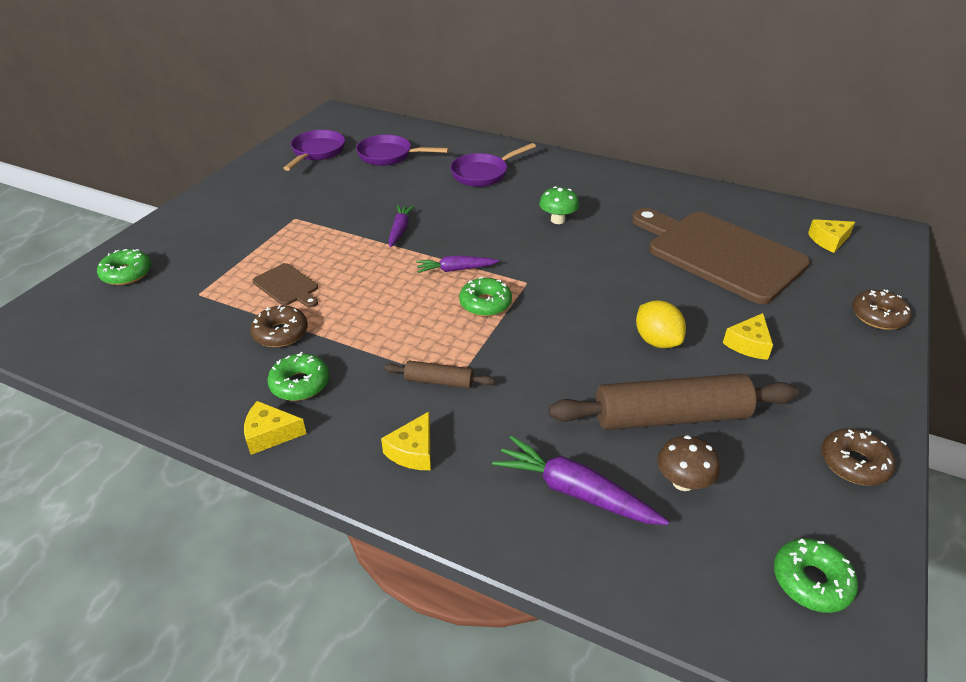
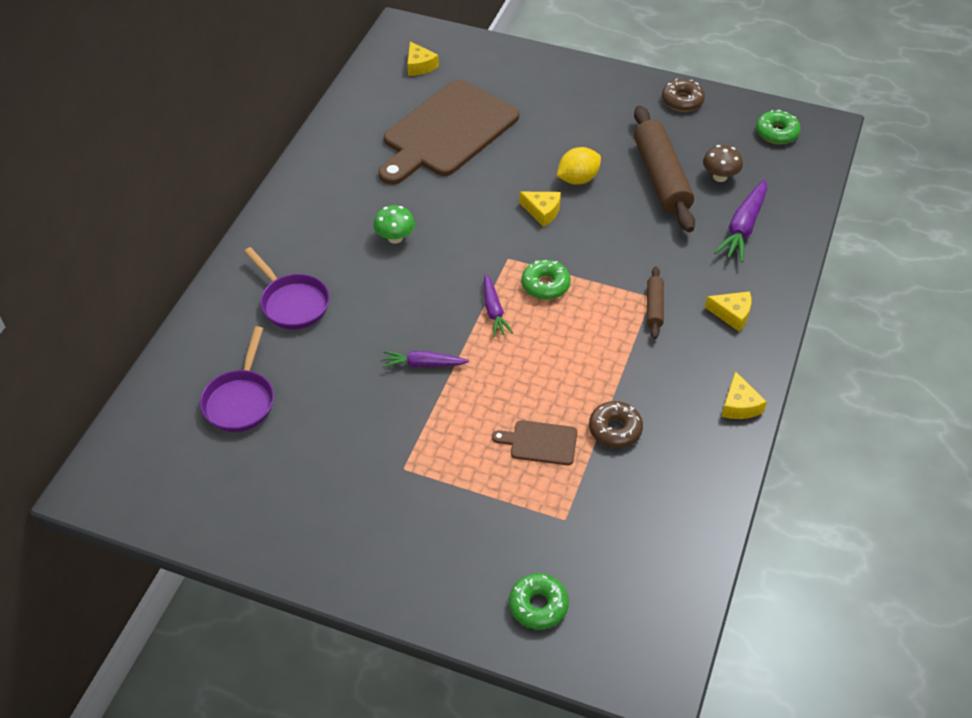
camera: 95 degrees left, 10 degrees up
(287, 286) = (540, 442): brown cutting board -> brown cutting board turned 120 degrees counterclockwise
(300, 384) = (678, 399): green donut -> none
(317, 152) = (226, 484): purple pan -> none
(748, 344) = (572, 130): yellow cheese -> yellow cheese (542, 211)
(878, 316) = (525, 60): brown donut -> none

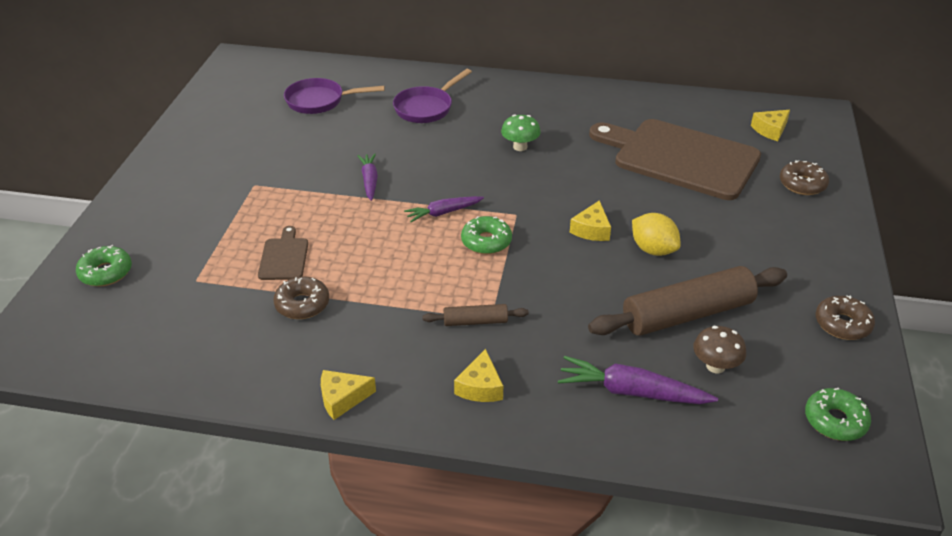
camera: 80 degrees right, 10 degrees down
(507, 70) = (802, 184): none -> brown donut

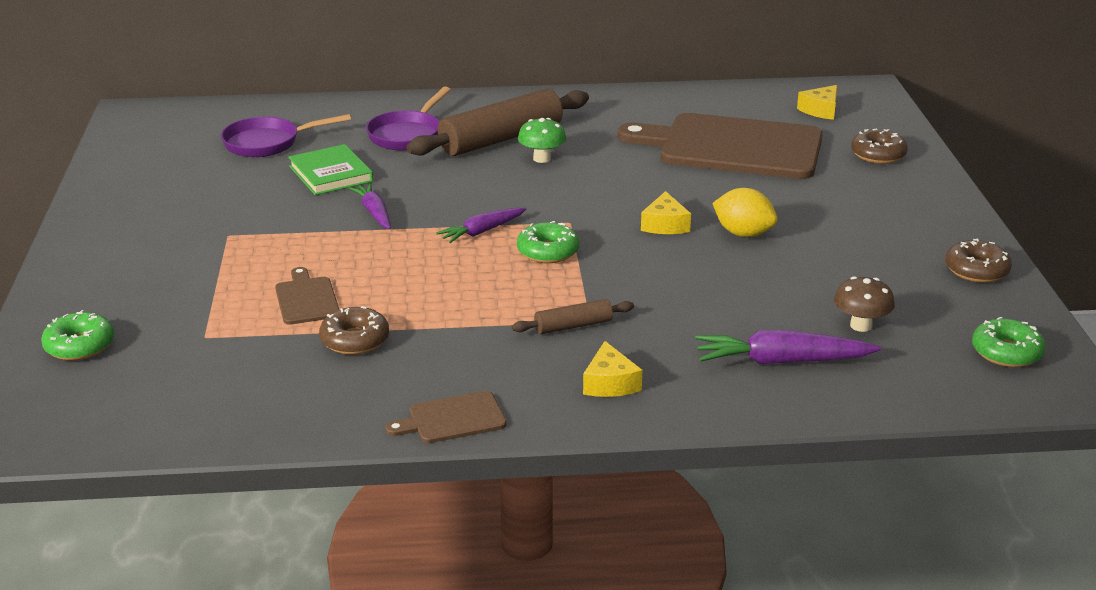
camera: 15 degrees left, 10 degrees down
(342, 398) = (452, 419): yellow cheese -> brown cutting board
(353, 138) = (331, 174): none -> green book
(687, 314) = (809, 285): brown rolling pin -> brown rolling pin (501, 139)

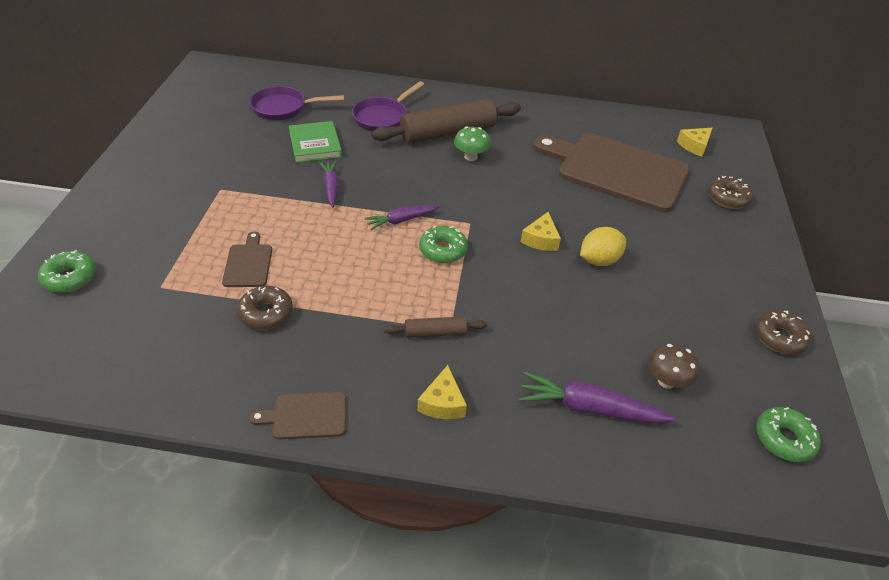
camera: 10 degrees right, 15 degrees up
(743, 233) = (599, 260): yellow lemon -> yellow lemon turned 75 degrees counterclockwise

